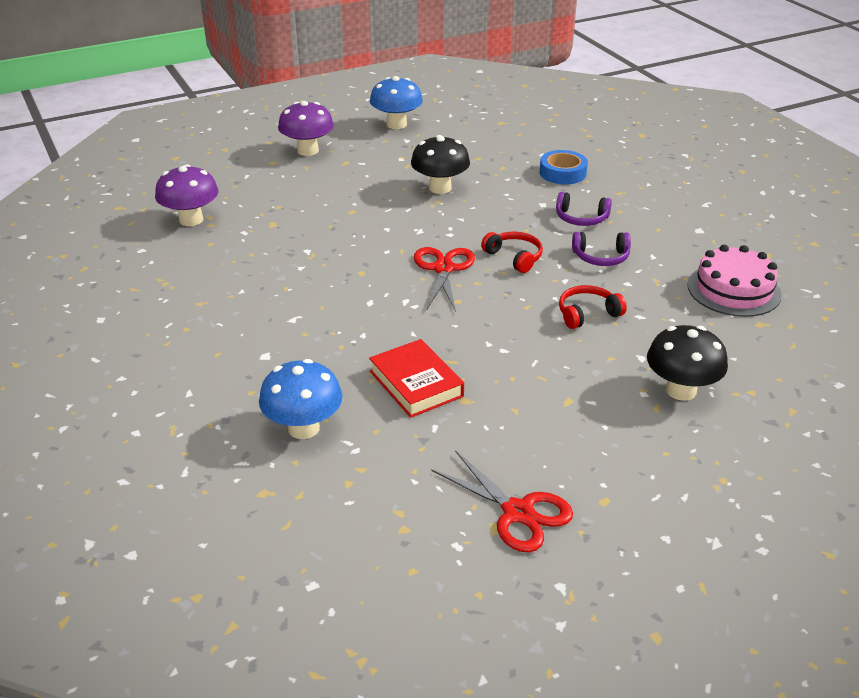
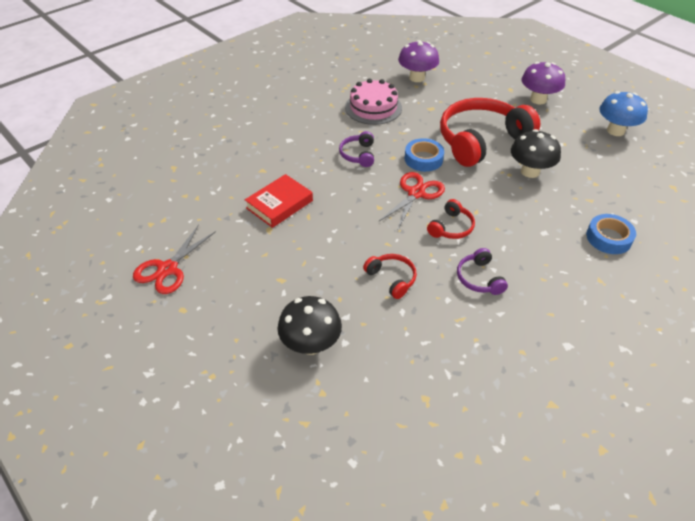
camera: 75 degrees right, 10 degrees up
(303, 428) = (227, 169): blue mushroom -> none
(365, 204) = (481, 140): none -> red headphones
(378, 250) = (423, 159): none -> blue tape
(443, 269) = (416, 193): red scissors -> red scissors turned 45 degrees counterclockwise
(581, 218) = (535, 259): purple headphones -> purple headphones (358, 155)
(733, 290) = (473, 376): pink cake -> pink cake (373, 107)

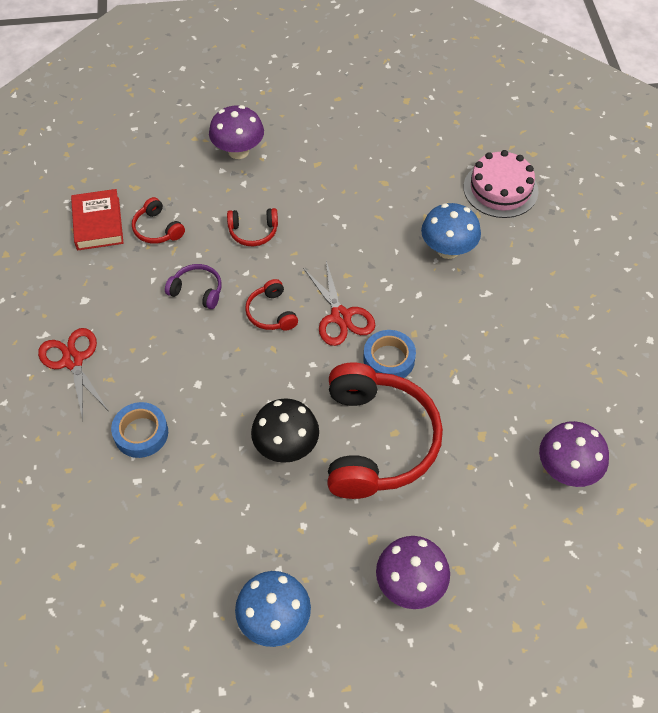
camera: 125 degrees right, 10 degrees up
(167, 269) = (389, 104): red scissors -> red scissors (73, 361)
(279, 204) = (412, 204): red book -> red book (98, 223)
(308, 170) = (448, 249): none -> blue mushroom
(311, 344) = (238, 151): black mushroom -> purple mushroom
(358, 155) = (442, 305): purple headphones -> none
(373, 107) = (526, 374): pink cake -> pink cake (500, 189)
(452, 345) = (157, 229): none -> red headphones

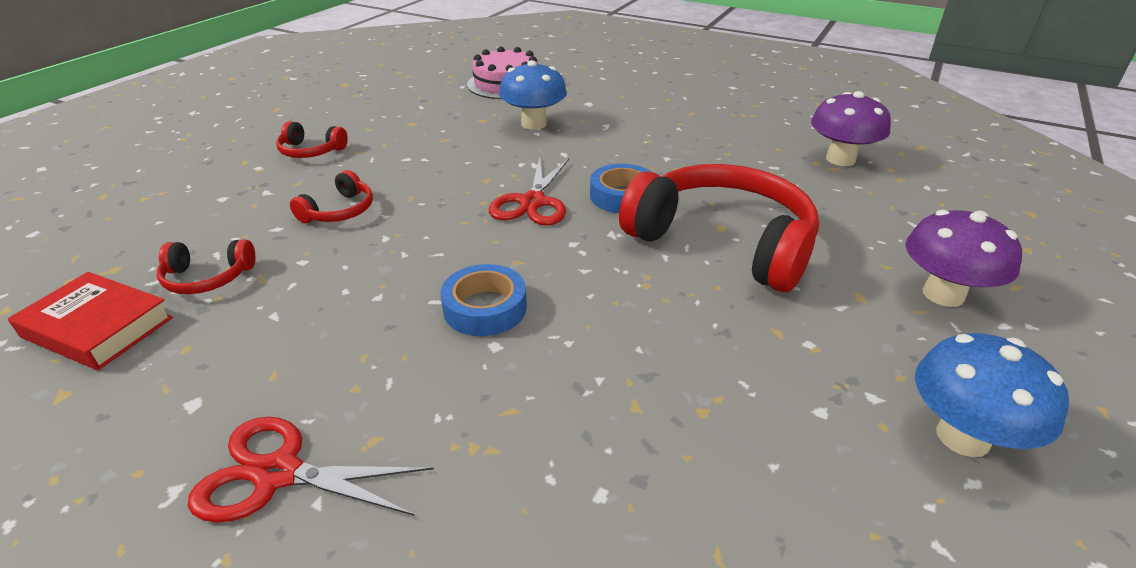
camera: 55 degrees left, 20 degrees down
(141, 433) = (515, 446): blue tape -> blue tape (485, 308)
(197, 291) = (352, 284): purple headphones -> none
(238, 151) = (220, 178): purple mushroom -> none
(271, 313) = (466, 243): red headphones -> red headphones (311, 151)
(286, 446) = (673, 309): black mushroom -> none
(340, 316) = (532, 202): red scissors -> red scissors turned 90 degrees clockwise

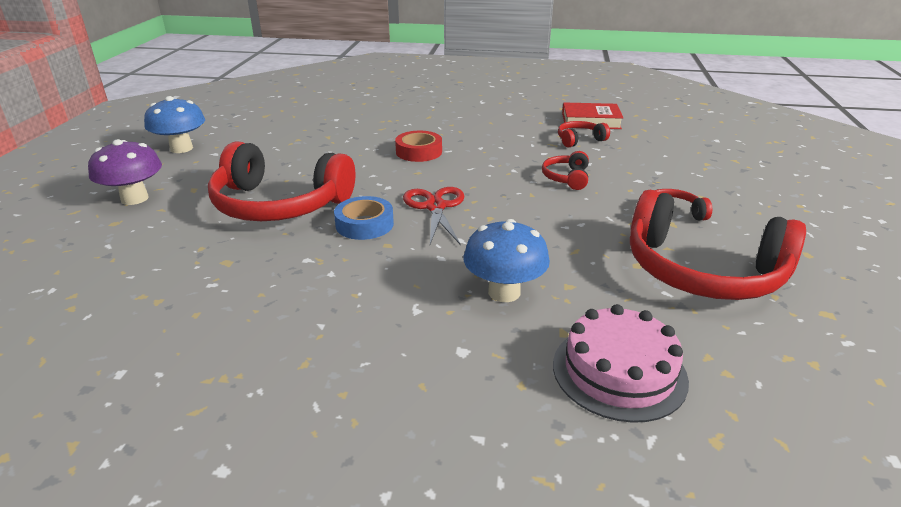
camera: 160 degrees right, 5 degrees down
(278, 473) = (453, 108): red scissors -> none
(373, 112) = (702, 271): none -> red headphones
(485, 308) = (419, 152): blue tape -> red tape
(840, 159) = (124, 311): purple mushroom -> none

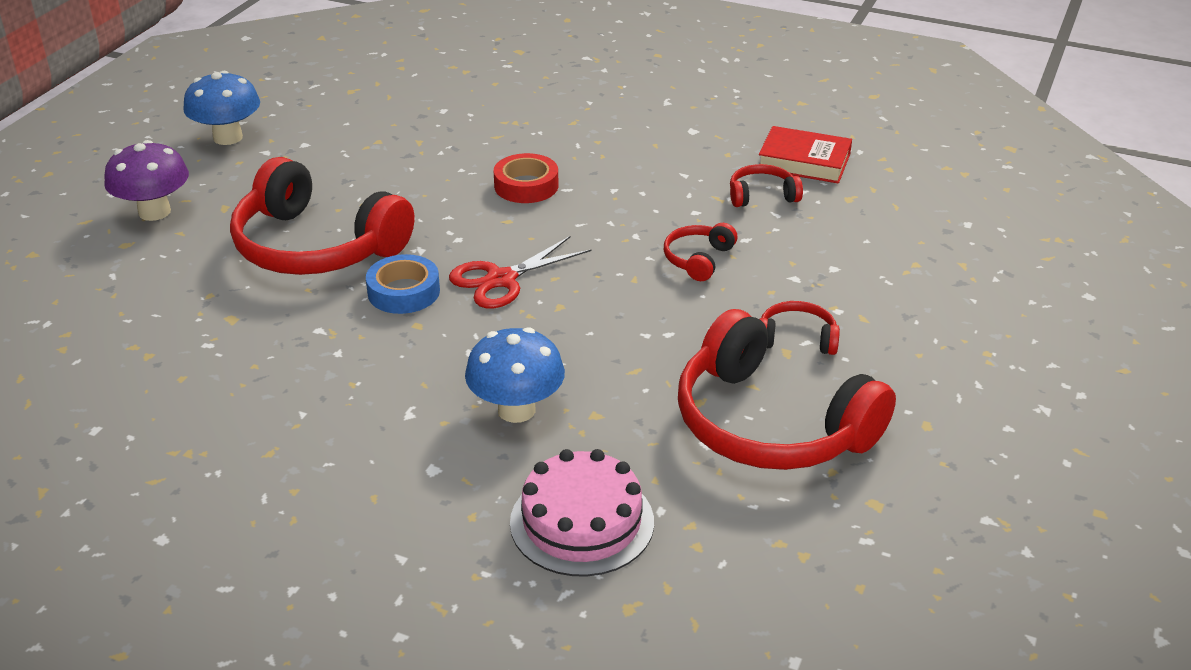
camera: 15 degrees right, 5 degrees up
(435, 207) = (501, 279): red scissors -> red scissors turned 135 degrees counterclockwise

